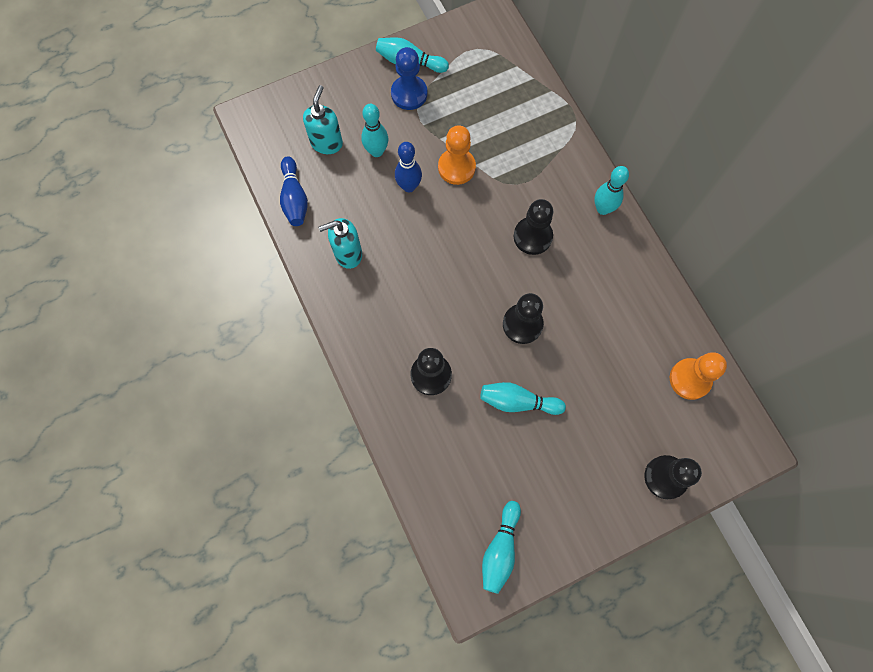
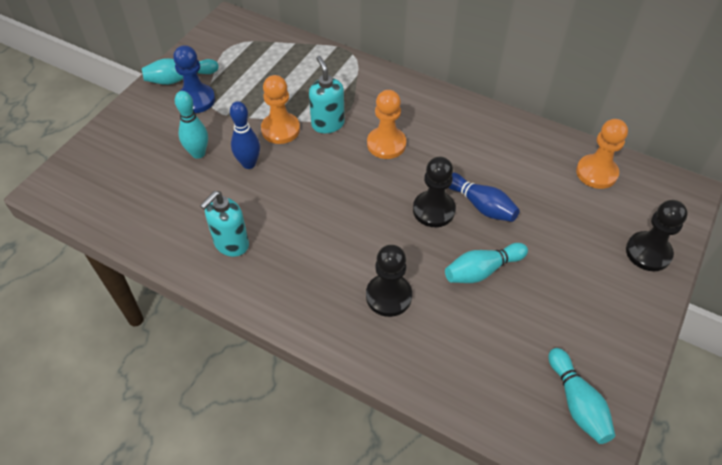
camera: 35 degrees left, 20 degrees down
(294, 198) = (143, 228): blue bowling pin -> blue bowling pin (480, 205)
(327, 143) = (145, 170): turquoise soap dispenser -> turquoise soap dispenser (327, 124)
(532, 236) = (386, 144): black pawn -> orange pawn
(603, 209) = (424, 98): turquoise bowling pin -> none

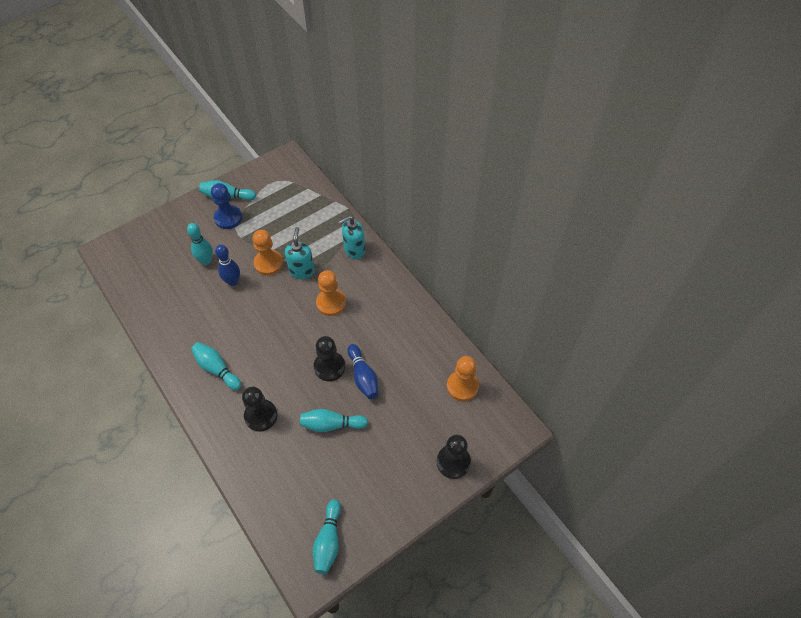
camera: 25 degrees right, 5 degrees up
(231, 244) = (188, 337): turquoise soap dispenser -> turquoise soap dispenser (354, 250)
(294, 266) = (217, 369): none -> turquoise bowling pin

